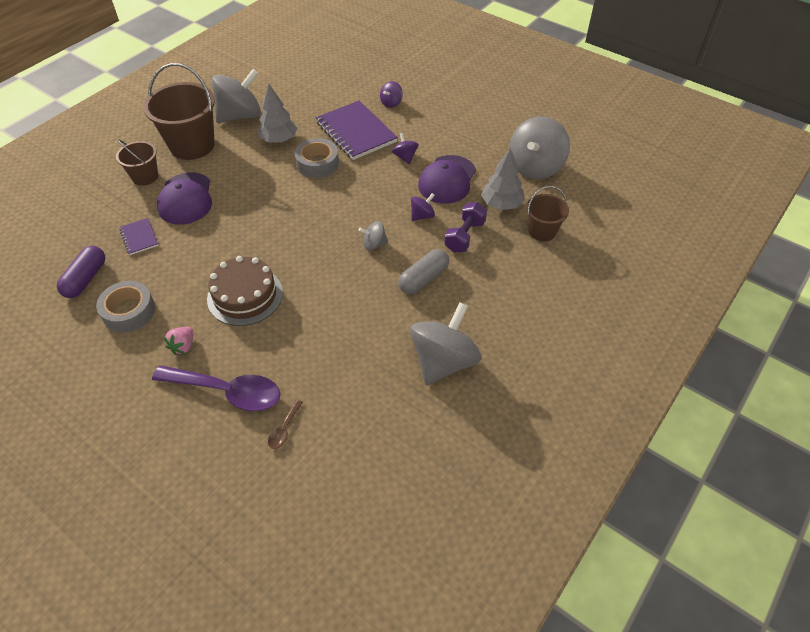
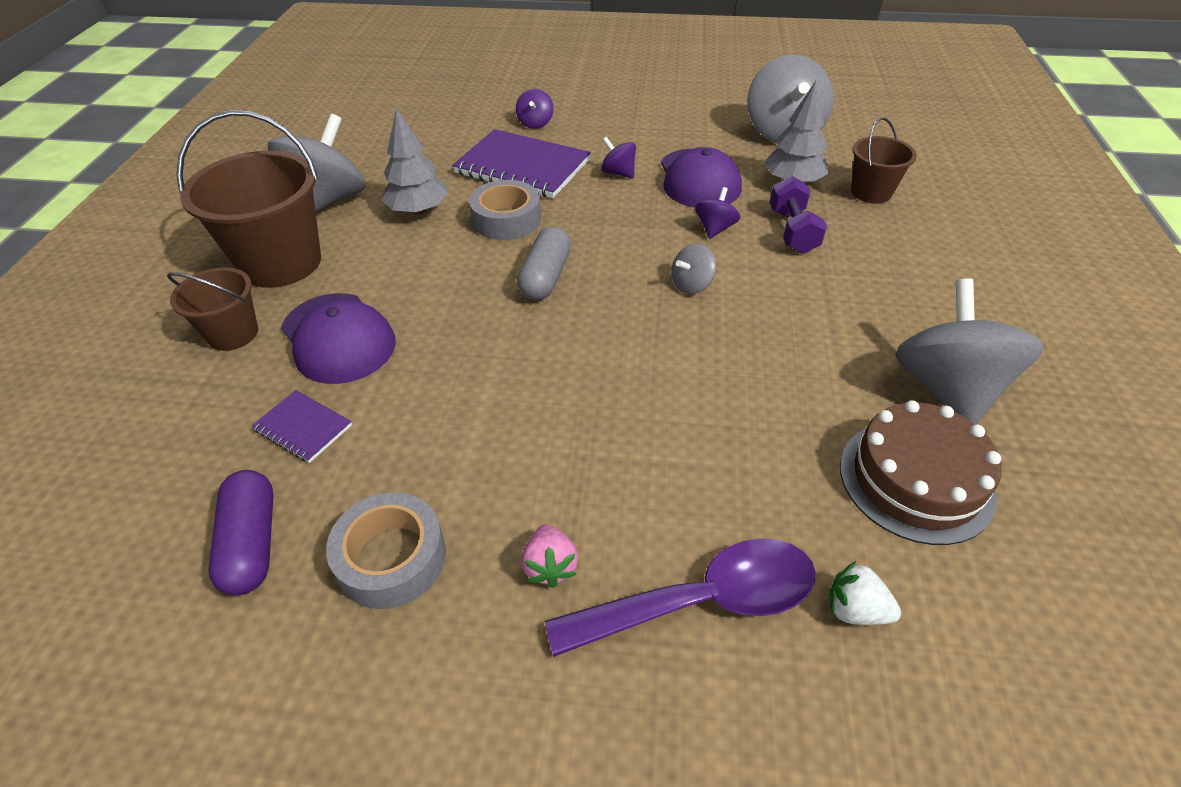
camera: 30 degrees left, 5 degrees down
(245, 296) = (576, 434): brown cake -> brown cake (916, 480)
(284, 429) = (855, 610): brown spoon -> white strawberry
(423, 279) = (802, 300): grey capsule -> grey capsule (545, 277)

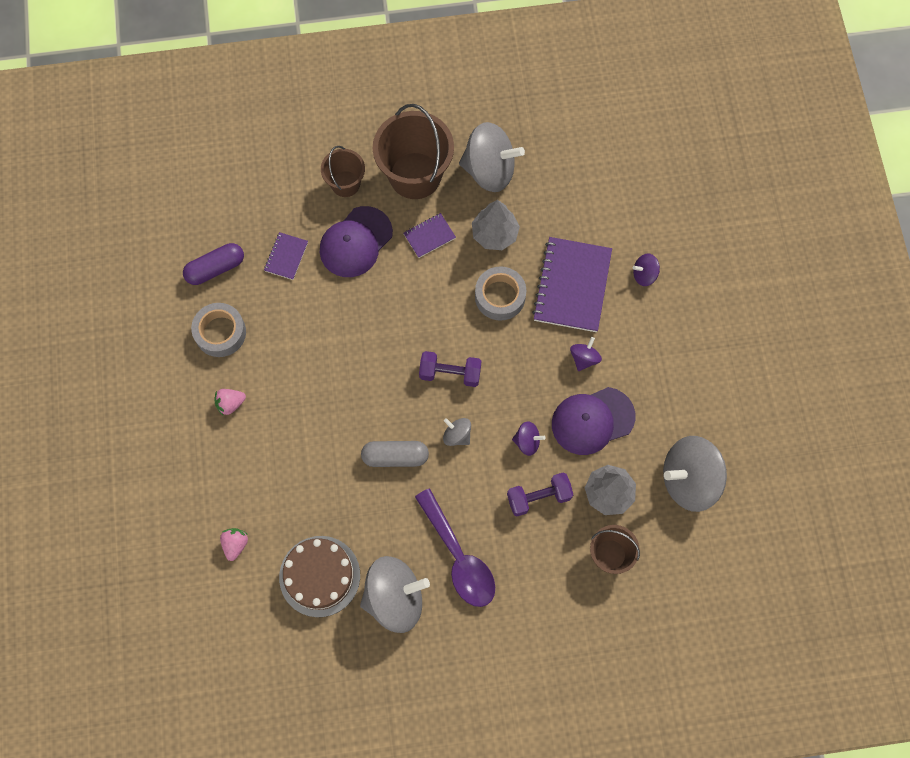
camera: 75 degrees right, 25 degrees up
(381, 264) = (429, 236): none -> purple notebook
(545, 277) = (442, 341): grey capsule -> grey capsule (395, 456)
(597, 277) = (450, 373): none -> purple dumbbell
(701, 601) = (226, 475): purple spoon -> purple spoon (459, 557)
(855, 610) = (235, 544): white strawberry -> pink strawberry

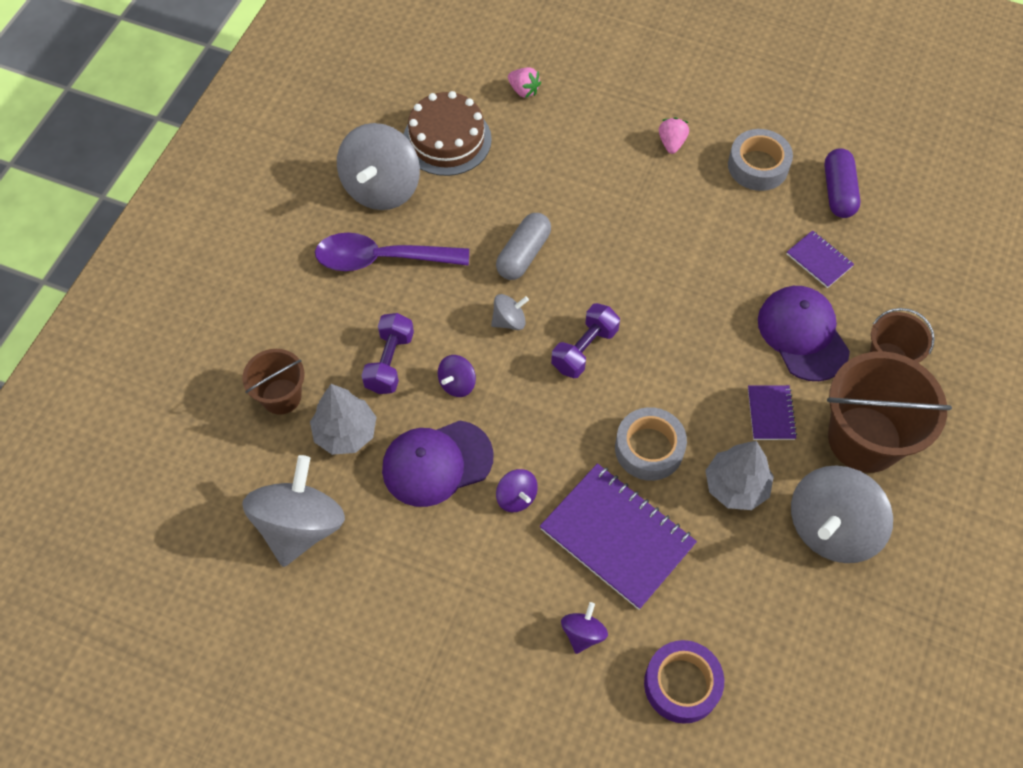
camera: 120 degrees right, 10 degrees down
(592, 421) = (437, 463): purple cap -> purple cap turned 120 degrees counterclockwise
(638, 208) = (682, 684): none -> purple tape

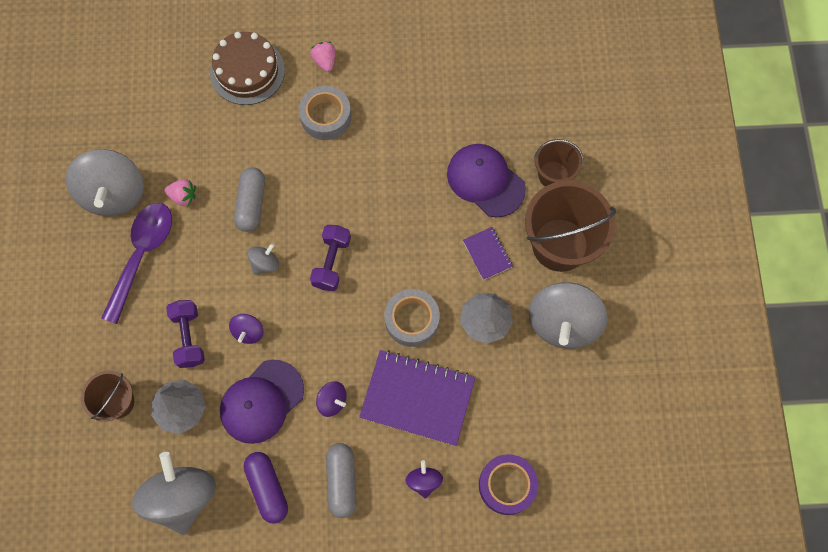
camera: 25 degrees left, 10 degrees up
(381, 259) = (142, 255): purple spoon -> purple spoon turned 135 degrees clockwise
(447, 140) = (147, 130): brown cake -> brown cake (247, 71)
(486, 590) = (342, 481): none -> grey capsule
(523, 90) = (189, 61): pink strawberry -> pink strawberry (183, 196)
(758, 166) = (398, 54): grey tape -> grey tape (326, 117)
(819, 260) = (474, 115): purple notebook -> none
(838, 192) = (466, 52): purple capsule -> purple capsule (267, 488)

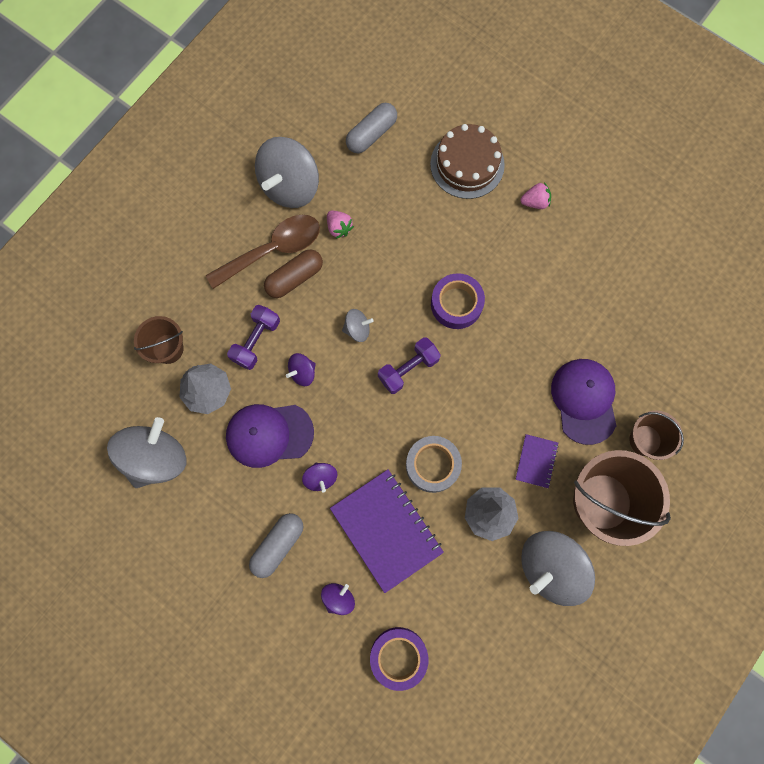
camera: 40 degrees right, 5 degrees up
(142, 255) = (273, 250): purple spoon -> brown spoon
(179, 263) = (294, 278): none -> brown capsule
(251, 204) = (385, 274): grey capsule -> grey capsule (371, 134)
(267, 488) = (220, 504): purple capsule -> none
(325, 61) = (535, 202): pink strawberry -> pink strawberry turned 60 degrees clockwise
(326, 117) = (498, 248): grey tape -> none
(328, 184) = (456, 304): none -> purple tape

